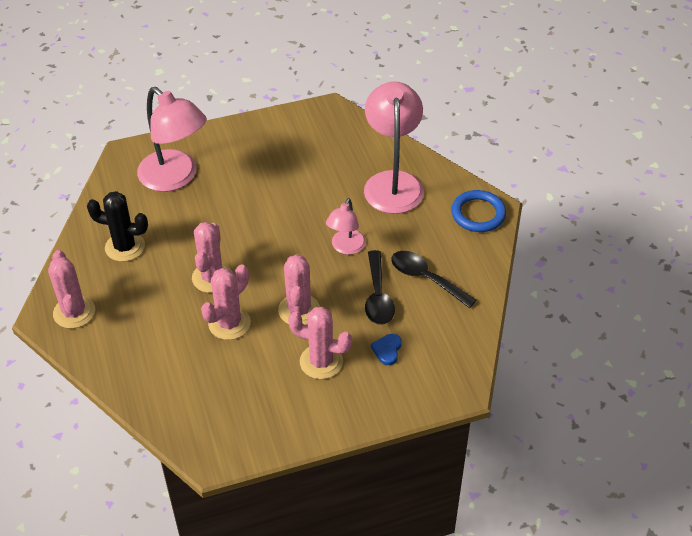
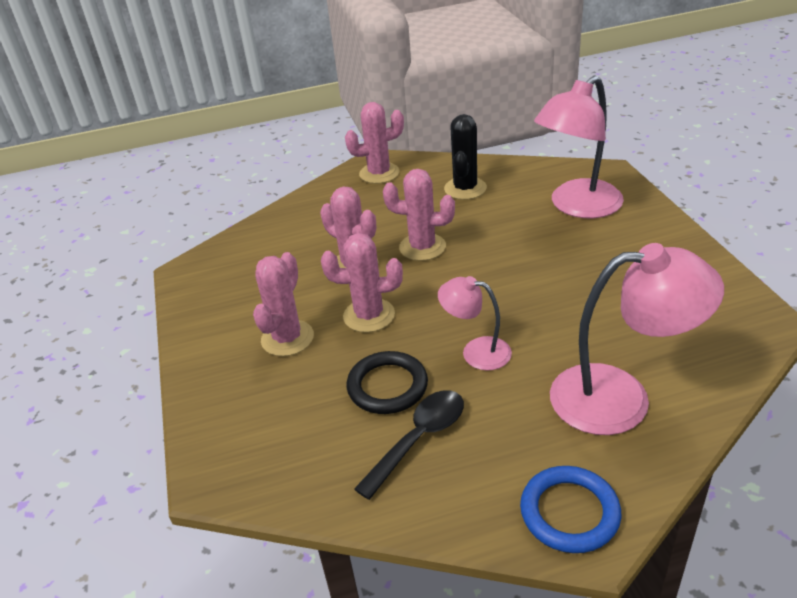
camera: 95 degrees right, 10 degrees down
(378, 296) = (387, 386): black spoon -> black ring
(387, 350) = (294, 398): blue heart -> none

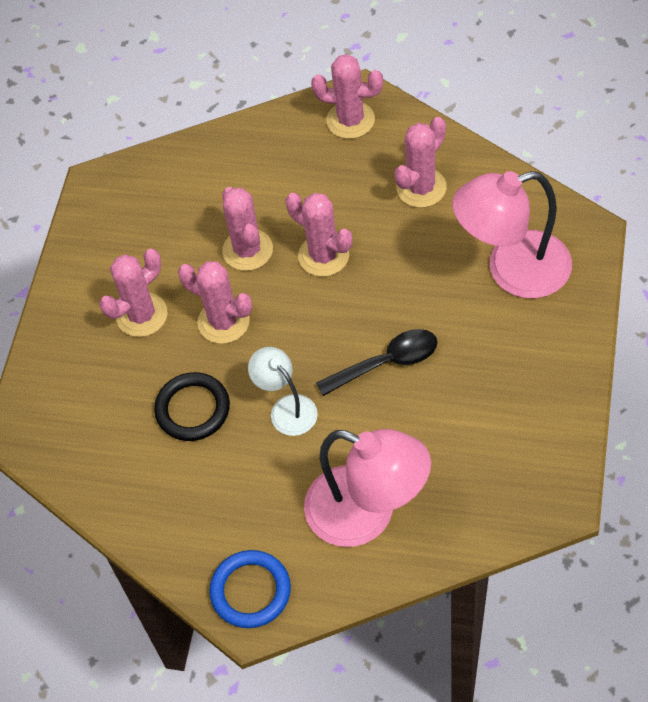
camera: 30 degrees right, 20 degrees up
(419, 439) = (185, 473): black spoon -> black spoon (386, 362)
(465, 188) = (421, 188): black cactus -> pink cactus
(476, 351) = (287, 408): pink lamp -> white lamp

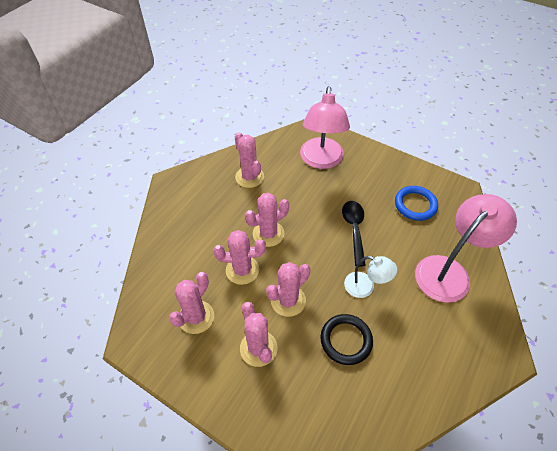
camera: 75 degrees left, 5 degrees down
(250, 591) = (488, 350): blue ring -> blue ring (415, 205)
(287, 408) = (365, 287): white lamp -> white lamp turned 135 degrees counterclockwise
(350, 120) = (184, 191): pink cactus -> pink cactus (196, 317)

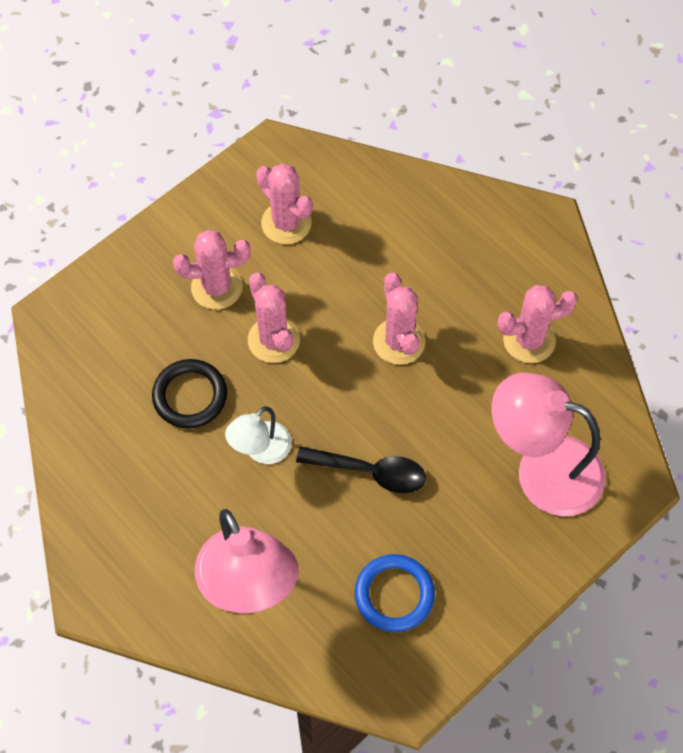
camera: 105 degrees right, 10 degrees up
(242, 270) = (343, 292): pink cactus -> none

